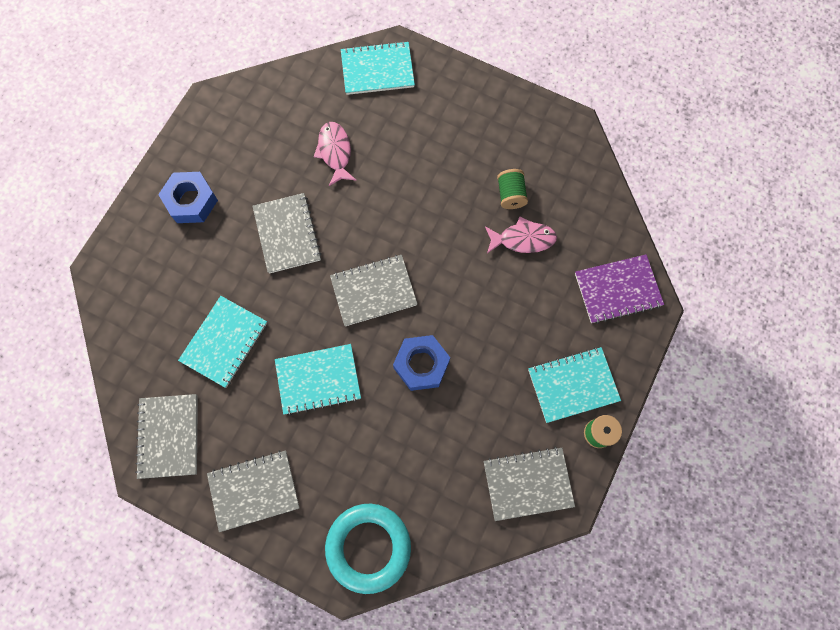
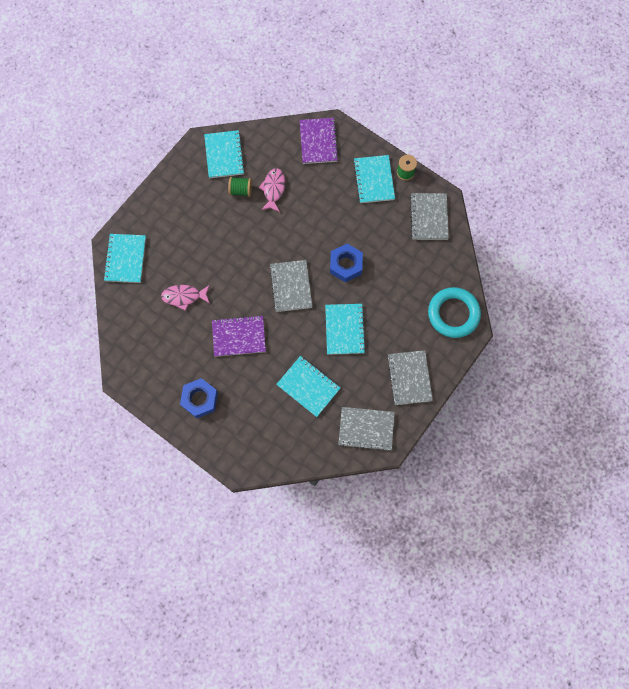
camera: 80 degrees left, 0 degrees up
(287, 234) = (239, 336): grey notebook -> purple notebook
(561, 161) = (224, 155): none -> turquoise notebook

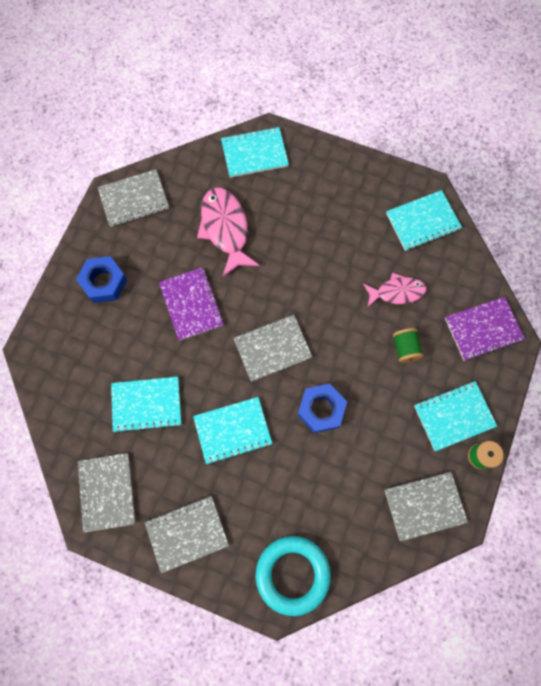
camera: 75 degrees right, 0 degrees up
(134, 361) = (134, 199): none -> grey notebook
(184, 296) = (225, 229): pink fish -> pink fish, size x1.57
(241, 190) = (382, 254): green spool -> green spool (405, 348)
(308, 386) = (146, 404): turquoise notebook -> turquoise notebook turned 60 degrees clockwise

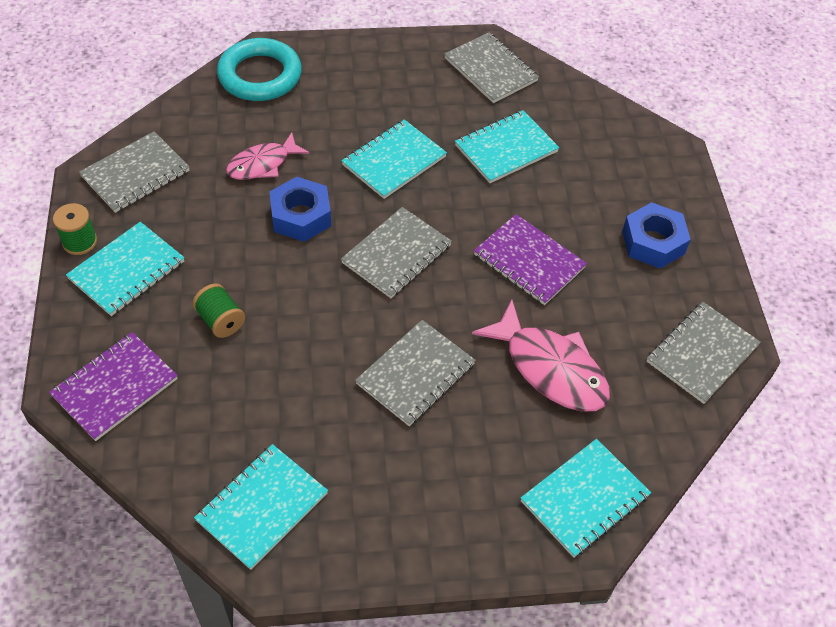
camera: 150 degrees right, 20 degrees down
(187, 533) = (387, 68): grey notebook -> grey notebook (415, 374)
(397, 292) = (261, 386): pink fish -> pink fish (262, 164)

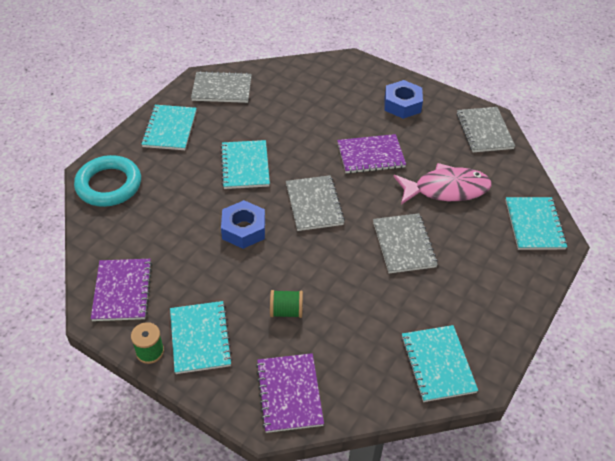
camera: 50 degrees left, 5 degrees down
(135, 174) = (122, 291): grey notebook -> purple notebook
(262, 164) = (184, 224): pink fish -> none
(506, 149) = (285, 117): turquoise notebook -> turquoise notebook (170, 129)

